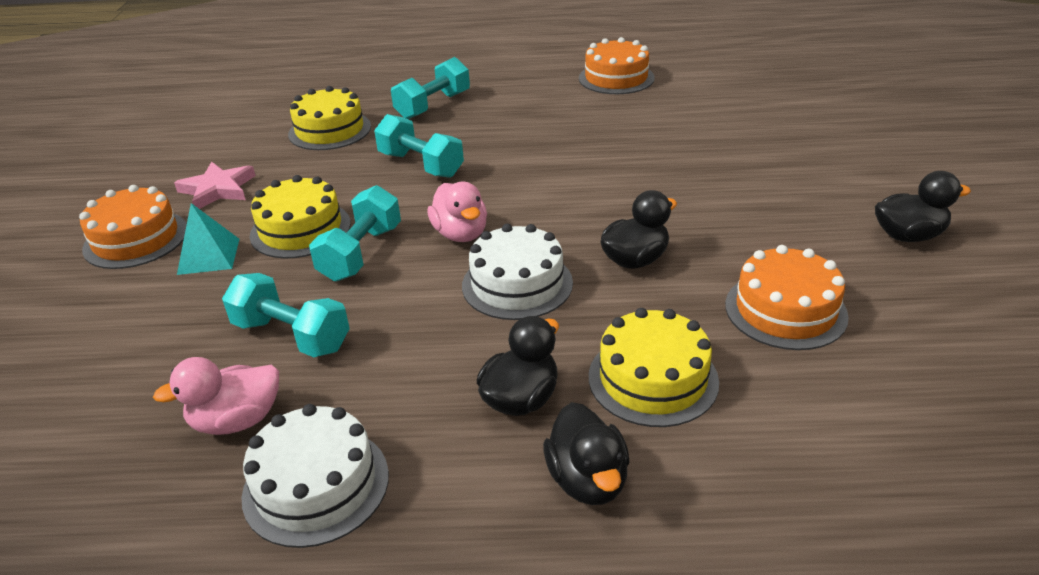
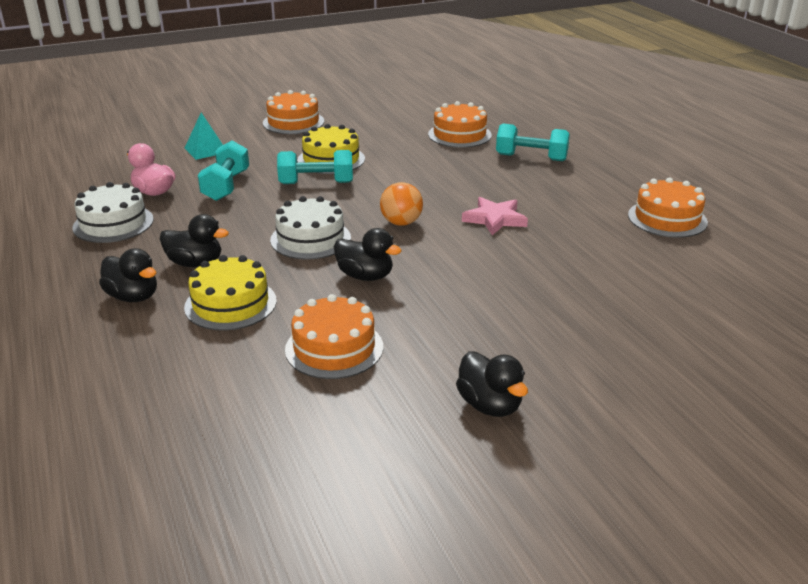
camera: 65 degrees right, 5 degrees down
(209, 256) = (288, 144): turquoise pyramid -> turquoise pyramid (206, 150)
(218, 189) = (359, 125): pink star -> pink star (495, 219)
(330, 130) = (459, 135): yellow cake -> orange cake
(421, 165) = (438, 174): turquoise dumbbell -> none
(461, 234) = (358, 208): pink duck -> none
(523, 212) = (401, 223): none -> orange ball
(587, 480) = (133, 297): black duck -> black duck turned 105 degrees counterclockwise

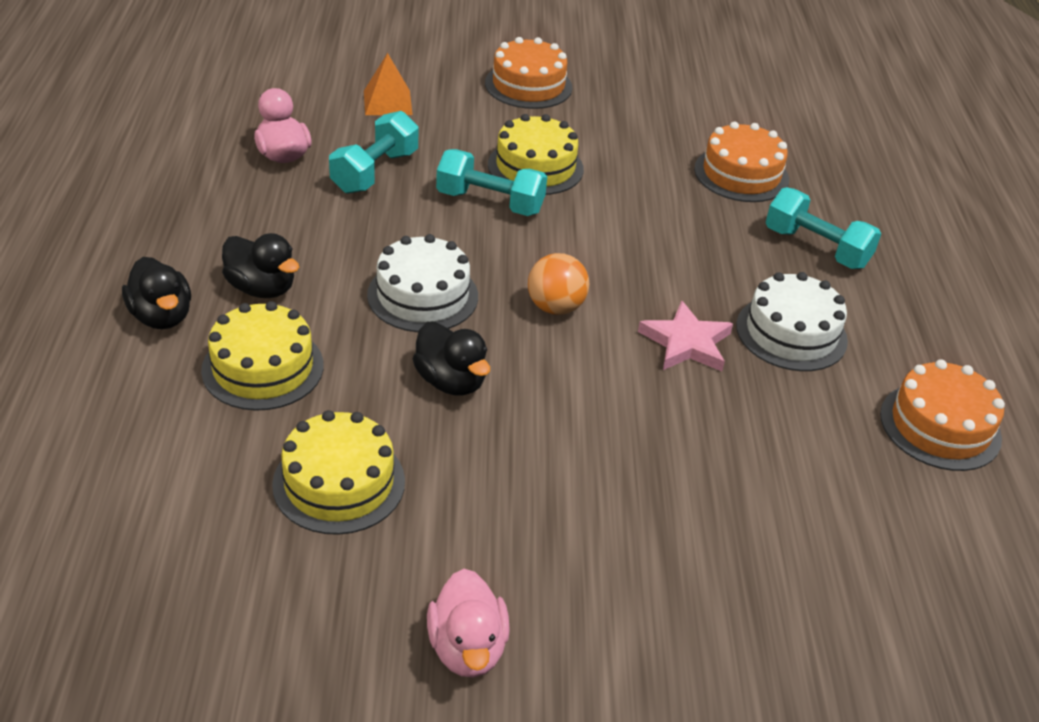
camera: 20 degrees right, 10 degrees up
(113, 223) = (207, 192): white cake -> white cake (791, 333)
(206, 150) = (387, 102): turquoise pyramid -> orange pyramid
(334, 348) = (339, 482): orange cake -> yellow cake
(490, 405) = (467, 648): black duck -> pink duck

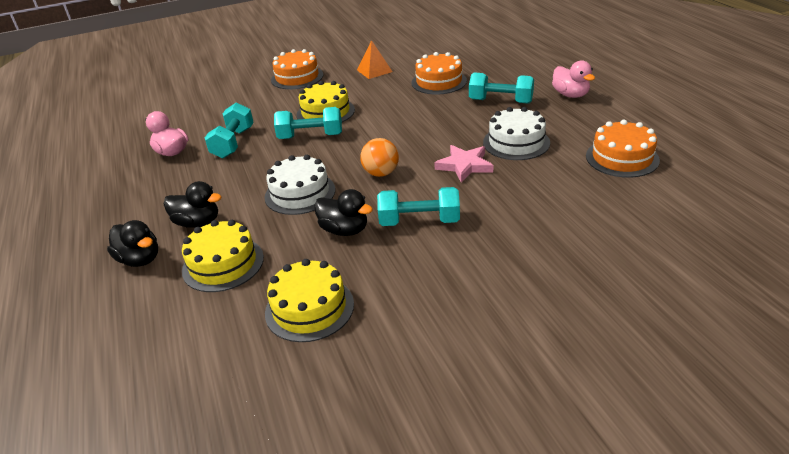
camera: 15 degrees left, 5 degrees down
(387, 102) = (220, 108): orange pyramid -> orange pyramid (374, 71)
(467, 648) = (447, 368): pink duck -> pink duck (570, 95)
(563, 410) = (419, 221): none -> turquoise dumbbell

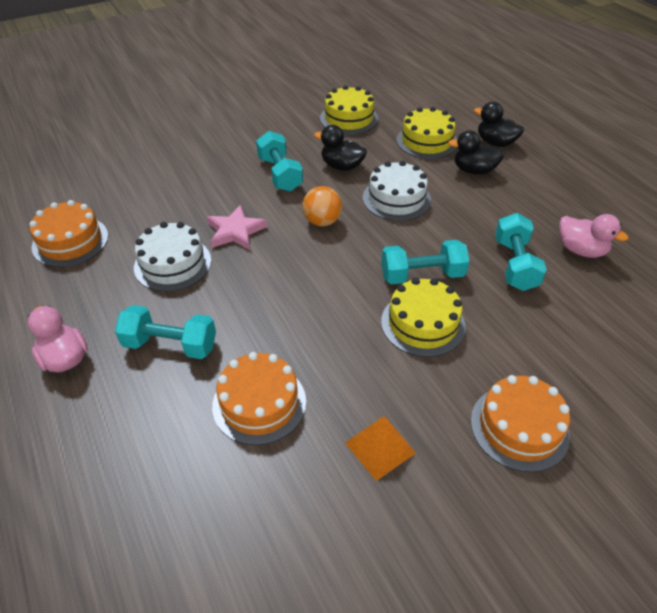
camera: 170 degrees right, 10 degrees up
(419, 221) = (280, 174): turquoise dumbbell -> turquoise dumbbell turned 75 degrees clockwise

